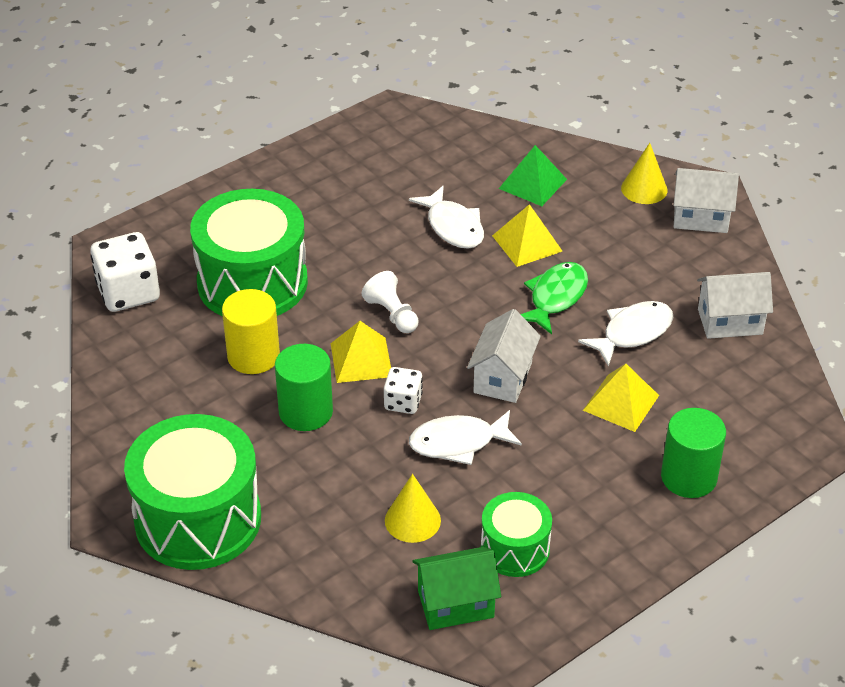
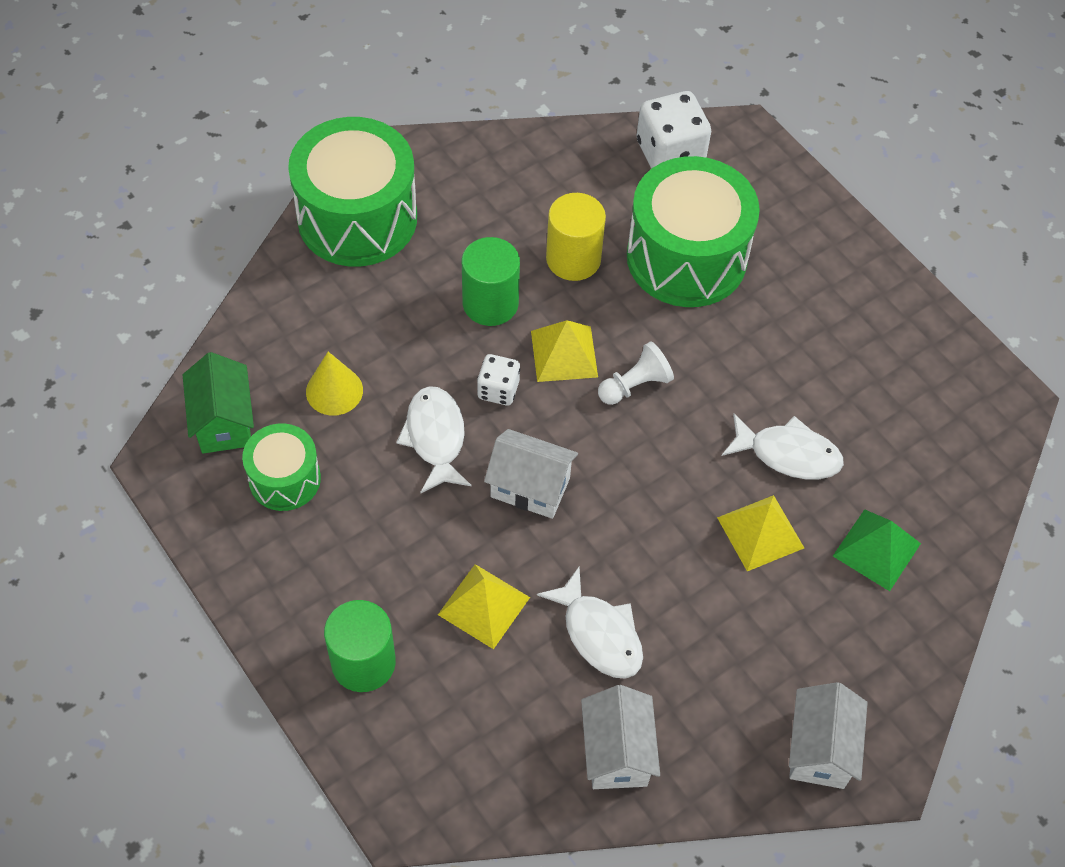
camera: 90 degrees right, 15 degrees up
(453, 226) = (788, 454): white fish -> white fish turned 135 degrees counterclockwise
(555, 297) = (662, 554): green fish -> none
(644, 189) = (876, 684): yellow cone -> none

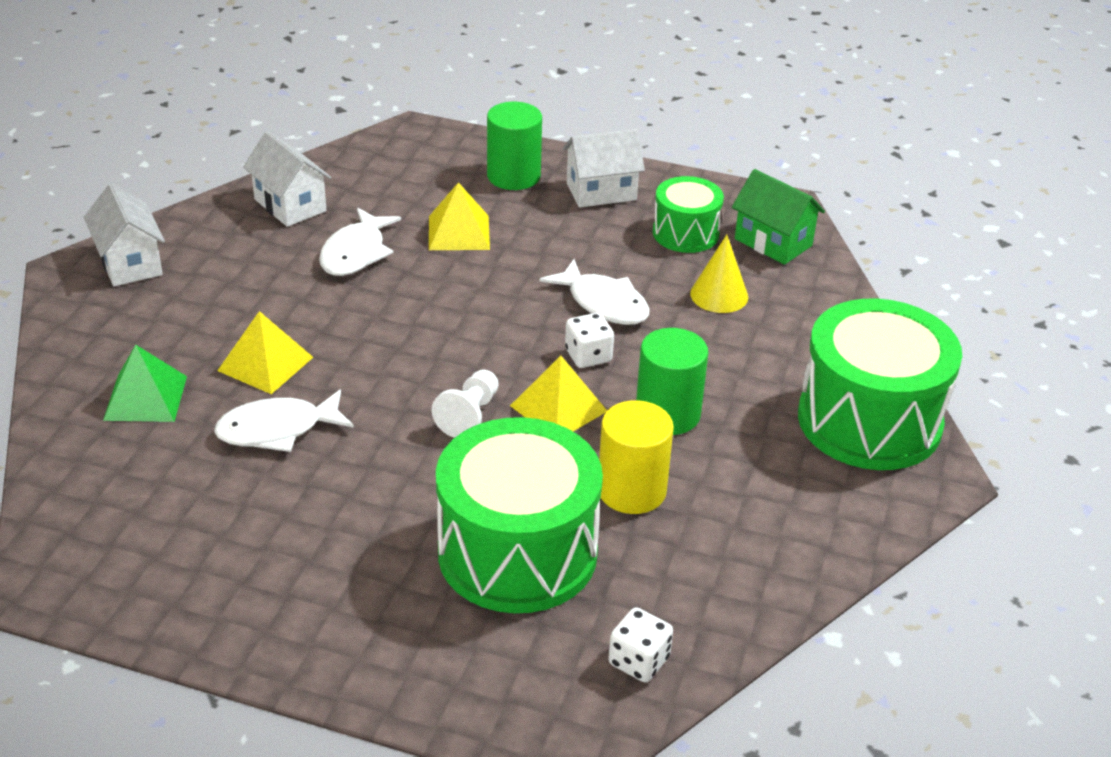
camera: 145 degrees right, 20 degrees down
(530, 487) = (492, 307): white house -> white house (601, 192)
(599, 633) = (356, 253): white fish -> white fish turned 90 degrees counterclockwise
(670, 153) = (639, 661): white dice -> white dice, size x0.57

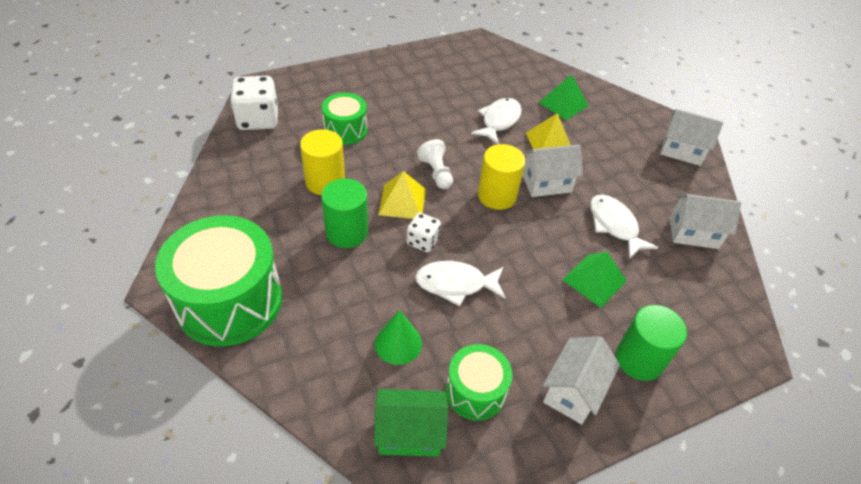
camera: 135 degrees right, 10 degrees up
(354, 326) = (546, 183): none -> white house
(434, 349) = (497, 196): none -> yellow cylinder
(459, 232) = (594, 280): yellow pyramid -> green pyramid
(517, 552) = (345, 130): green drum -> green drum, size x0.54
(639, 661) = (258, 119): white dice -> white dice, size x1.74
(719, 295) = (398, 343): yellow cone -> green cone

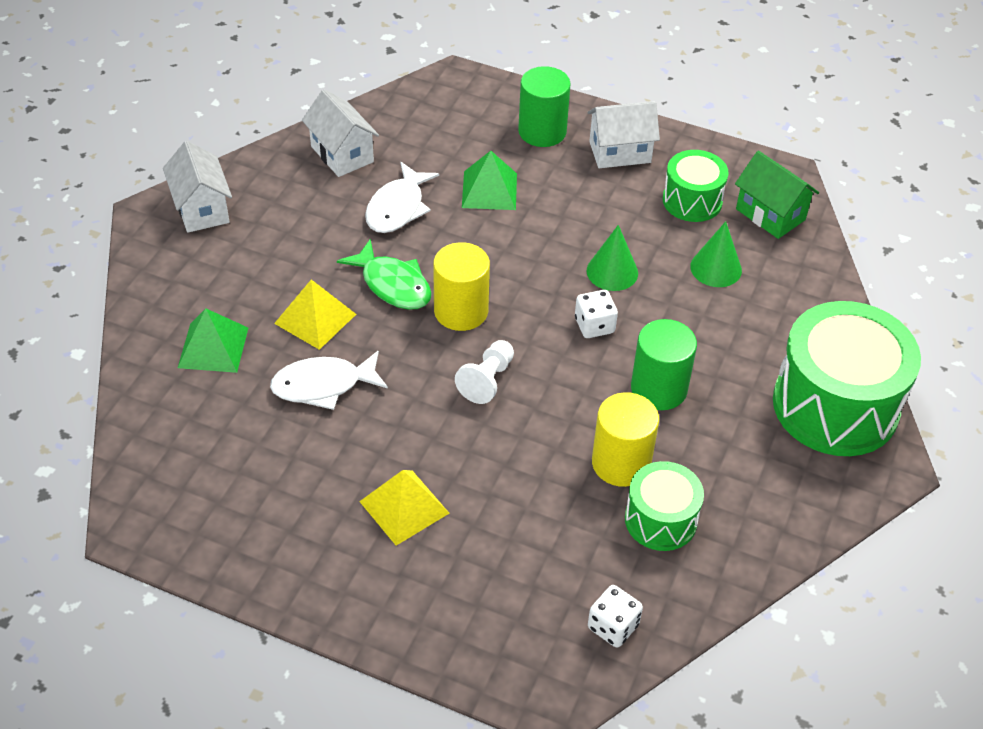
camera: 130 degrees left, 0 degrees up
(258, 119) = (613, 626): white dice -> white dice, size x0.57
(345, 130) = (519, 517): green drum -> green drum (660, 520)
(402, 201) = (564, 377): yellow pyramid -> yellow pyramid (404, 507)
(455, 284) = (612, 272): white fish -> green cone
(546, 183) = (393, 285): white house -> green fish

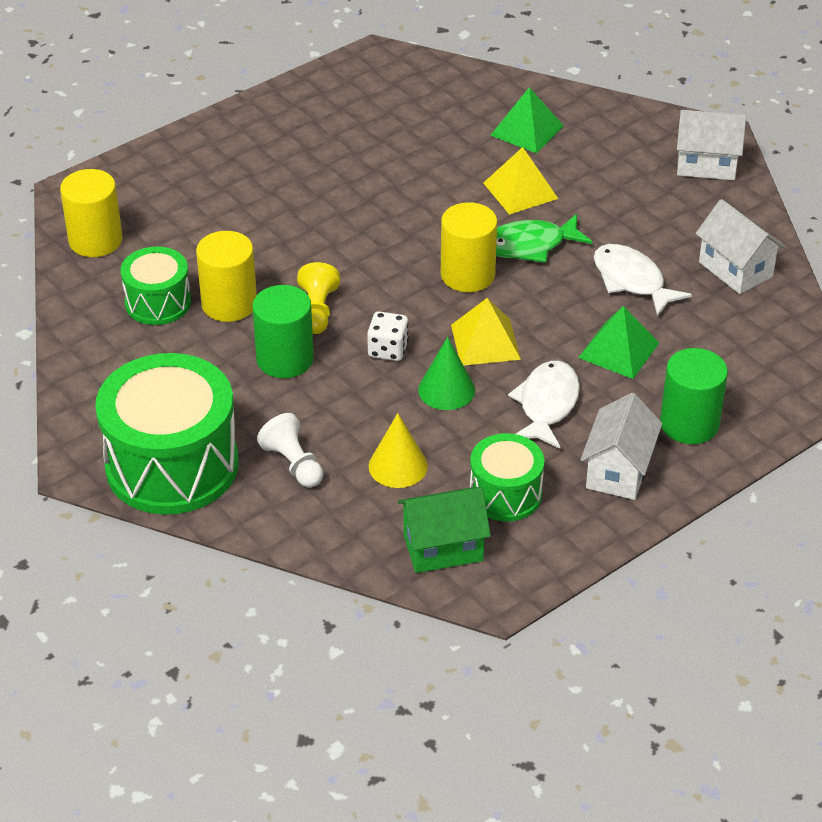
camera: 120 degrees right, 5 degrees down
(323, 385) = (441, 174): white fish -> white fish (547, 405)
(342, 154) = (735, 269): white house -> white house turned 60 degrees clockwise
(404, 507) = (287, 177): yellow pyramid -> yellow pyramid (485, 342)
(487, 380) = (376, 262): white pawn -> white pawn (293, 464)
(582, 393) = (317, 311): none -> yellow pawn
(613, 626) = (95, 240): white dice -> yellow cylinder
(716, 268) = (398, 466): green cone -> yellow cone

